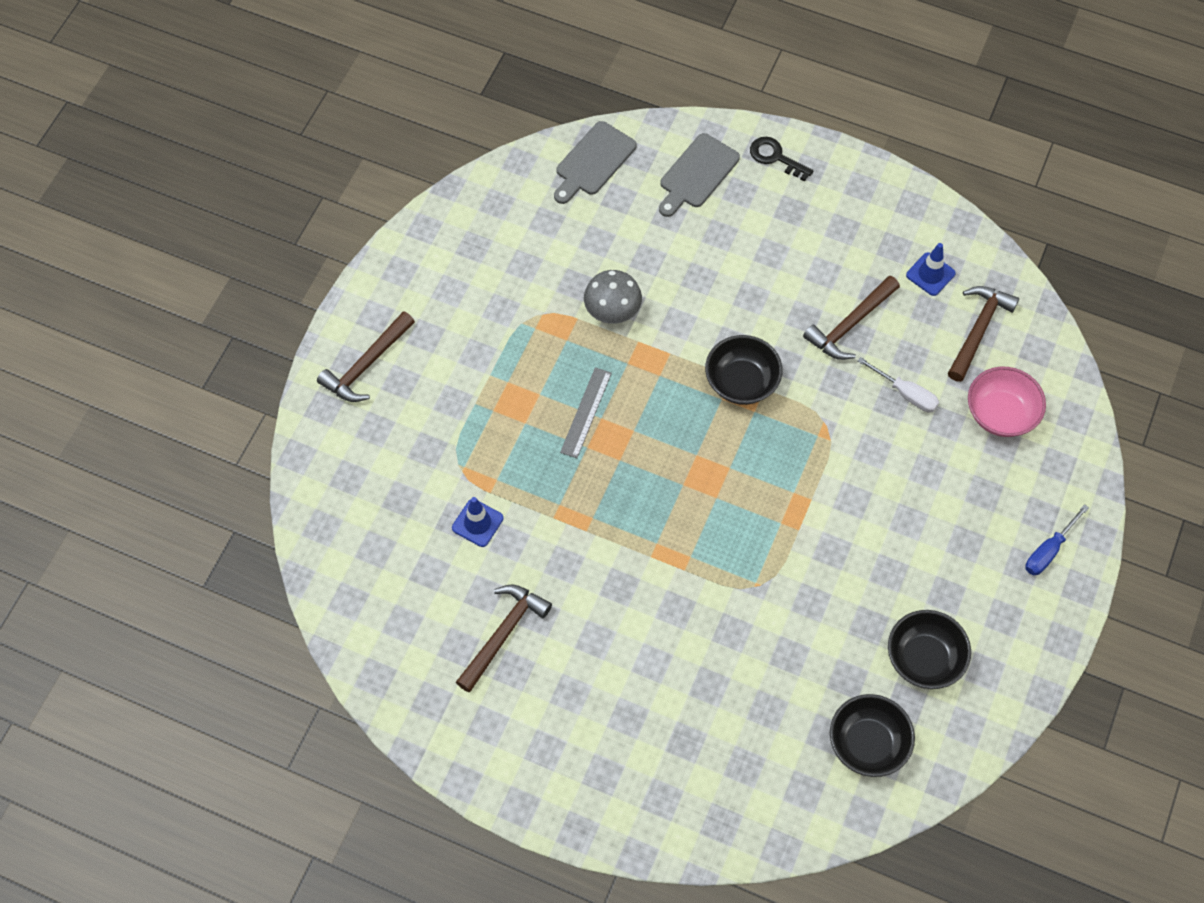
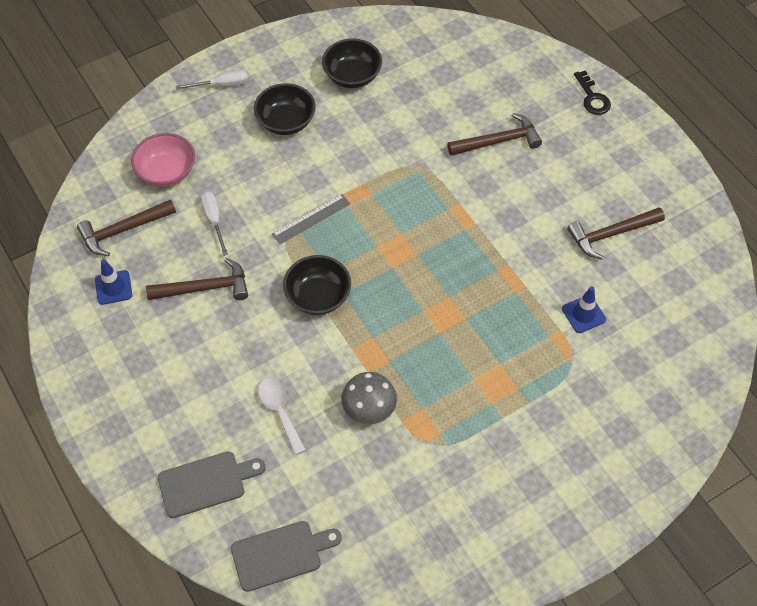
camera: 145 degrees left, 5 degrees down
(367, 365) = (598, 488): brown hammer -> brown hammer (498, 141)
(586, 412) = (449, 344): grey ruler -> grey ruler (311, 219)
(687, 262) = (280, 411): none -> white spoon
(775, 157) = (131, 455): black key -> black key (592, 97)
(868, 743) = (424, 56): black bowl -> black bowl (286, 121)
(1048, 550) = (222, 85): blue screwdriver -> white screwdriver

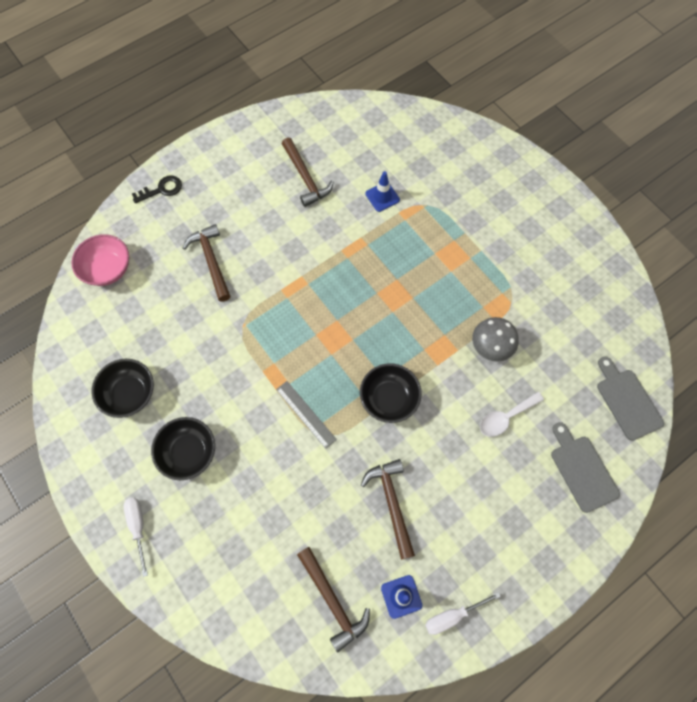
camera: 95 degrees left, 10 degrees up
(166, 172) = (256, 568): pink bowl -> pink bowl (108, 269)
(214, 220) = (314, 507): white screwdriver -> white screwdriver (452, 615)

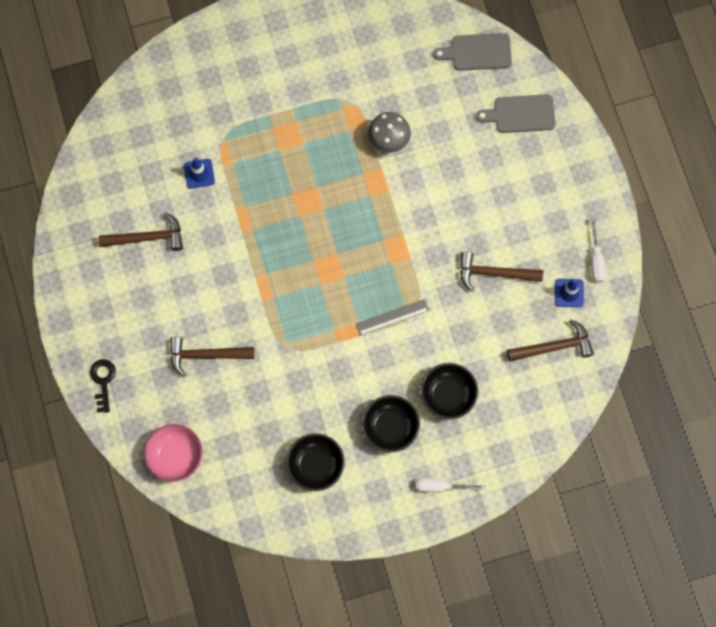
camera: 70 degrees left, 5 degrees up
(389, 398) = (404, 242): black bowl -> black bowl (448, 395)
(505, 417) = (456, 154): white spoon -> none

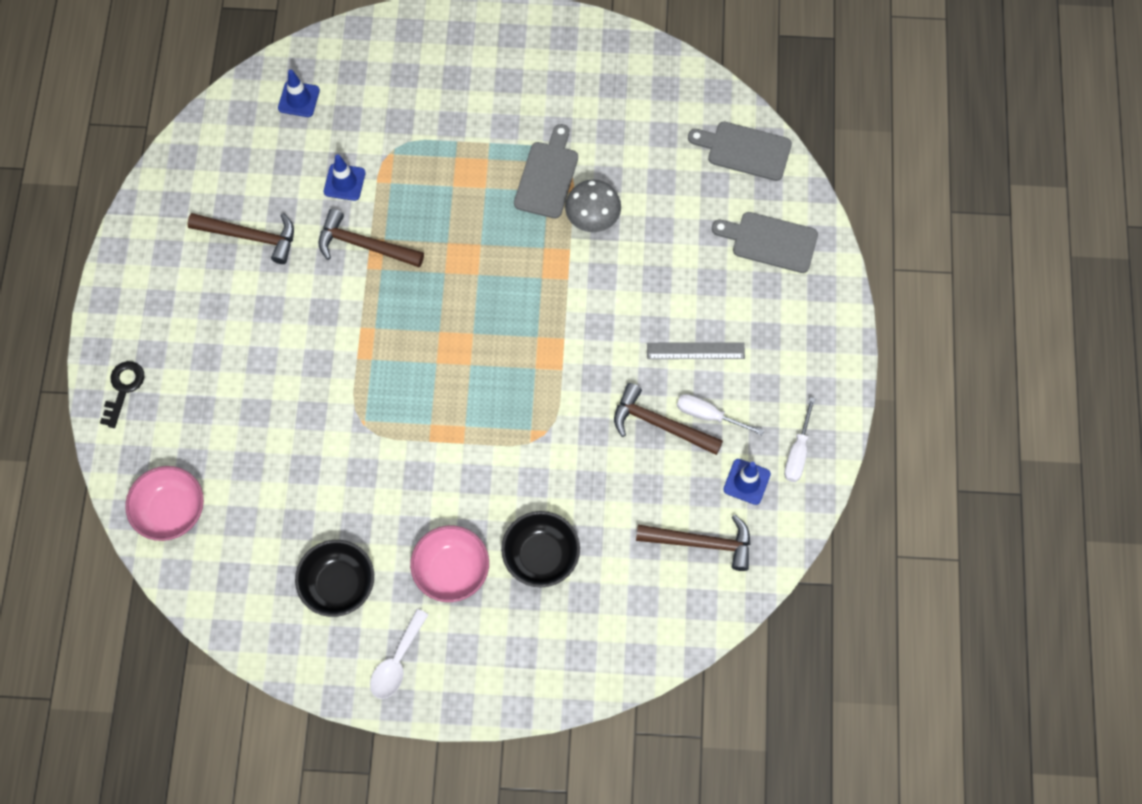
camera: 20 degrees right, 5 degrees down
(139, 122) = (299, 99): none -> blue traffic cone
(206, 355) = (260, 401): brown hammer -> brown hammer (364, 245)
(344, 119) = (547, 176): none -> grey cutting board
(378, 504) = (397, 662): none -> white spoon
(390, 427) = (451, 570): black bowl -> pink bowl
(392, 317) = (509, 434): grey ruler -> grey ruler (695, 351)
(440, 486) = (485, 669): white screwdriver -> white screwdriver (708, 415)

